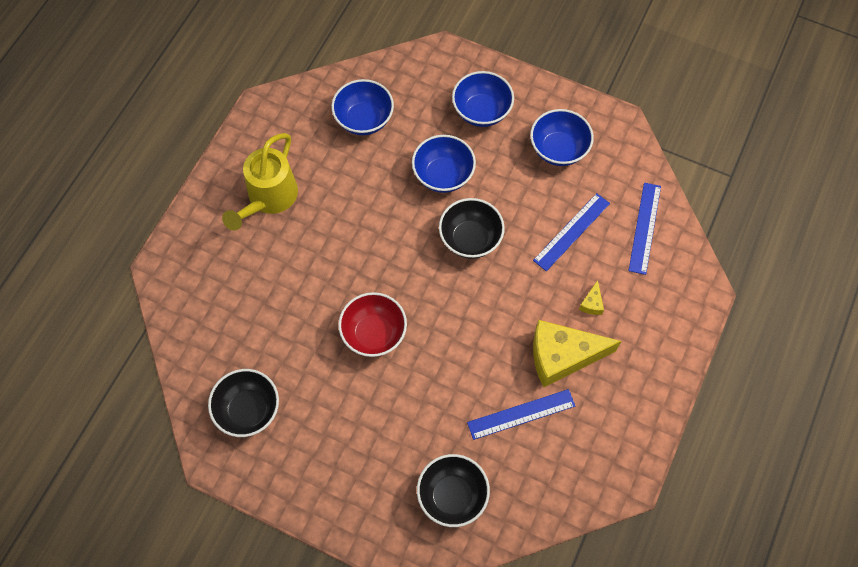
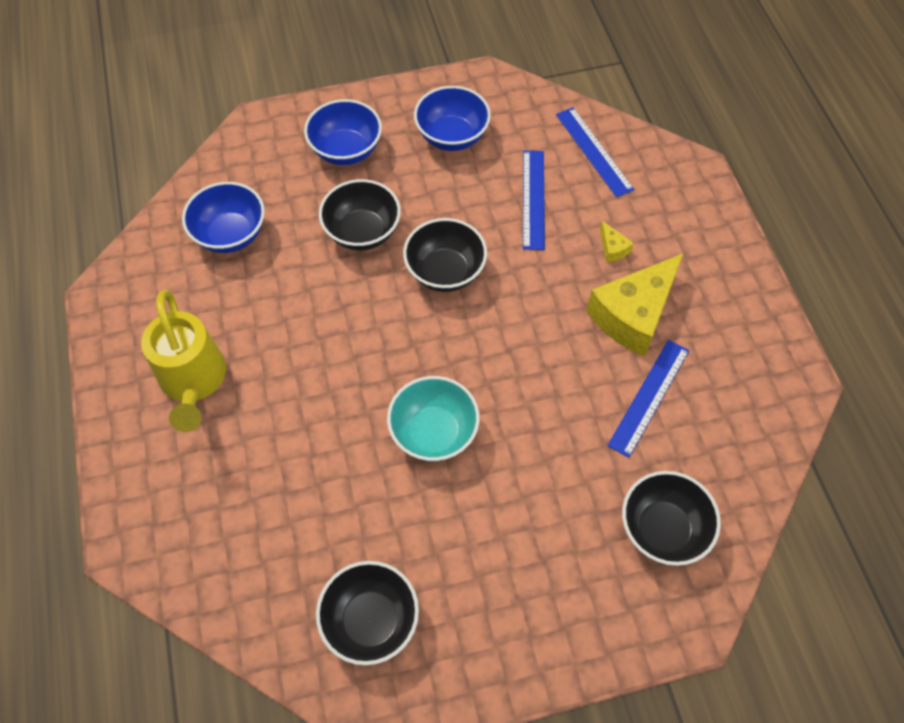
camera: 40 degrees left, 5 degrees down
(374, 334) = (434, 432): red bowl -> turquoise bowl
(443, 175) = (362, 232): blue bowl -> black bowl

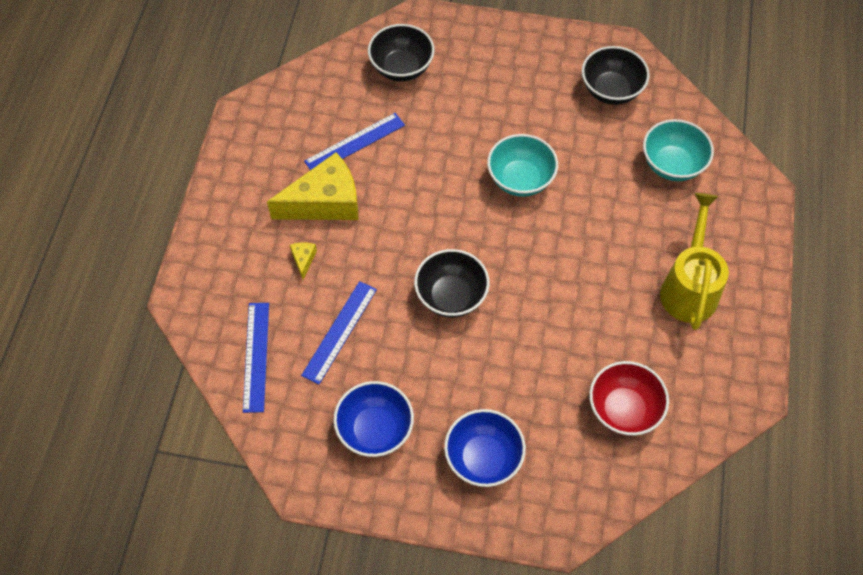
camera: 155 degrees left, 0 degrees up
(230, 234) = (623, 409): blue bowl -> red bowl
(253, 534) = (672, 165): none -> turquoise bowl
(362, 232) = (504, 362): black bowl -> none

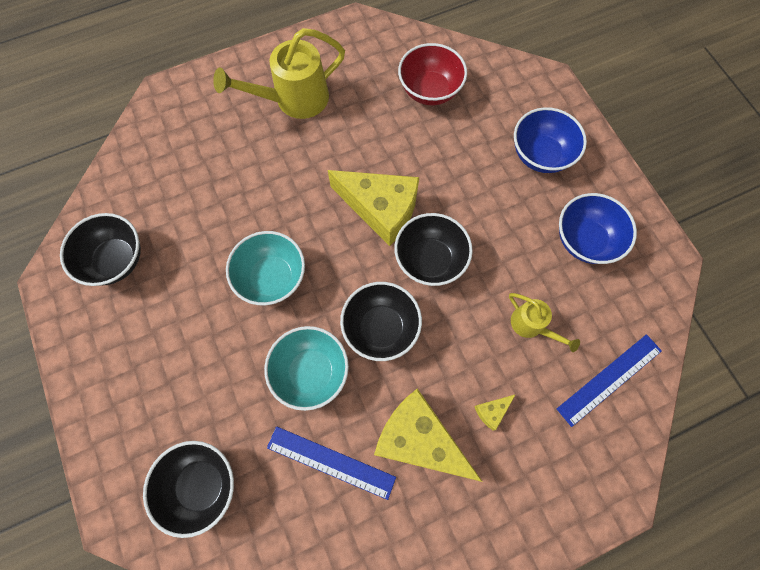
camera: 125 degrees left, 10 degrees up
(340, 332) = (531, 326): blue ruler -> yellow watering can
(423, 227) = (381, 328): none -> black bowl
(524, 289) = (381, 209): none -> yellow cheese
(672, 165) = (177, 168): turquoise bowl -> turquoise bowl (311, 372)

